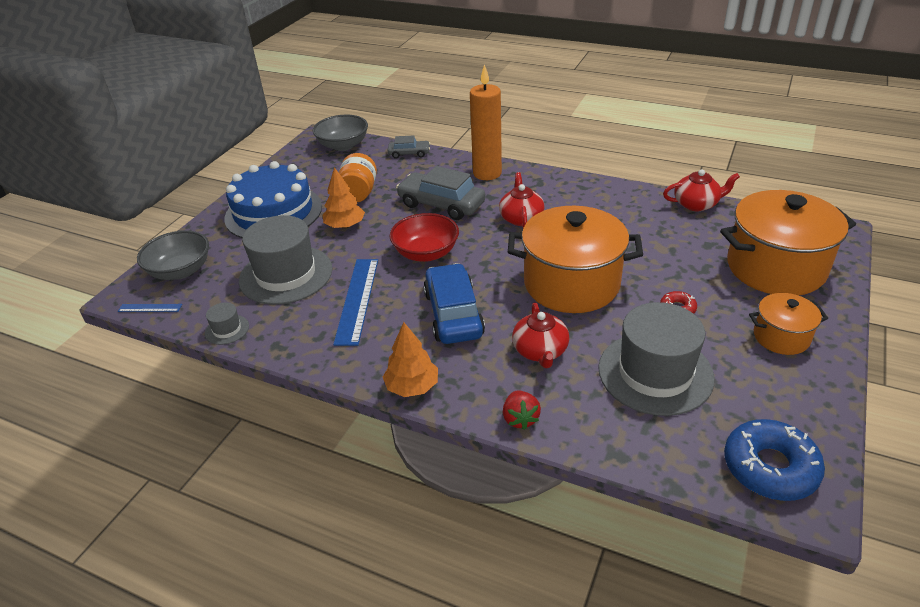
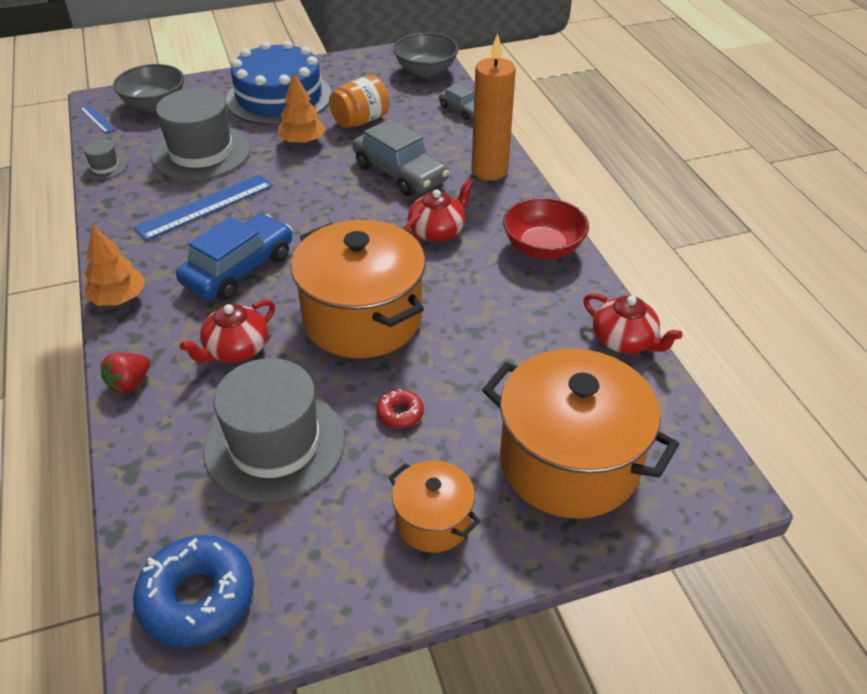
camera: 45 degrees right, 5 degrees up
(426, 253) = (312, 206): red bowl -> red bowl (543, 247)
(441, 204) = (400, 173): grey car -> grey car turned 150 degrees clockwise

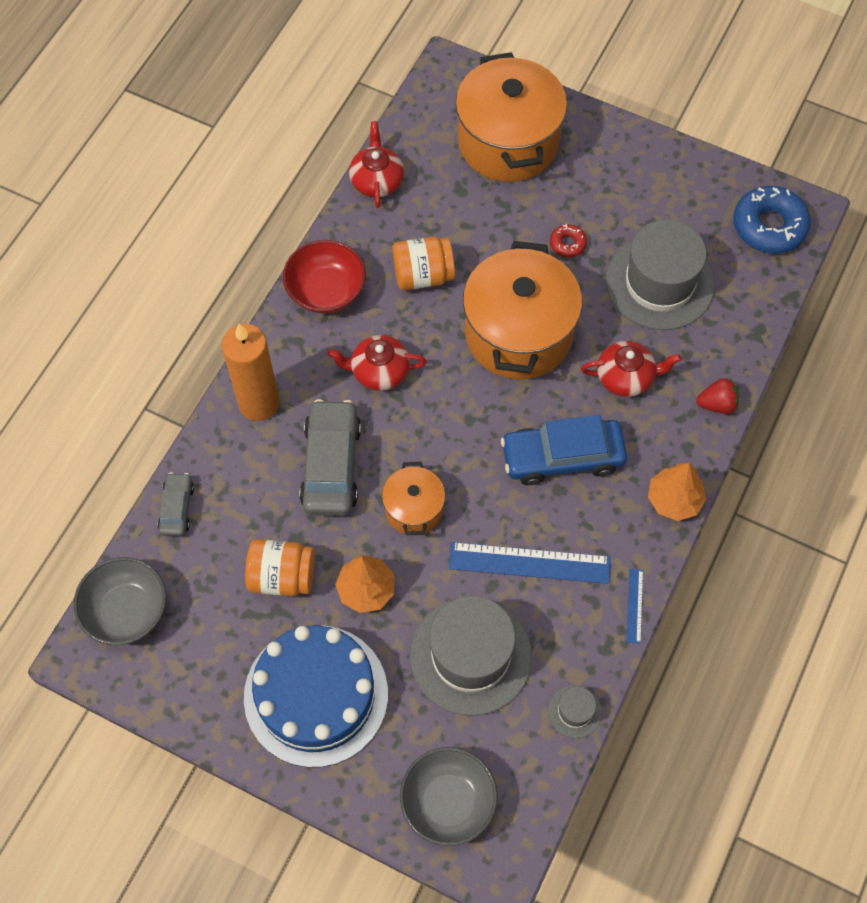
camera: 135 degrees left, 20 degrees up
(97, 119) = (526, 823): blue ruler -> blue ruler (634, 606)
(433, 521) = (614, 170): orange pot -> orange pot (414, 509)
(489, 303) = (423, 275): none -> orange jar

